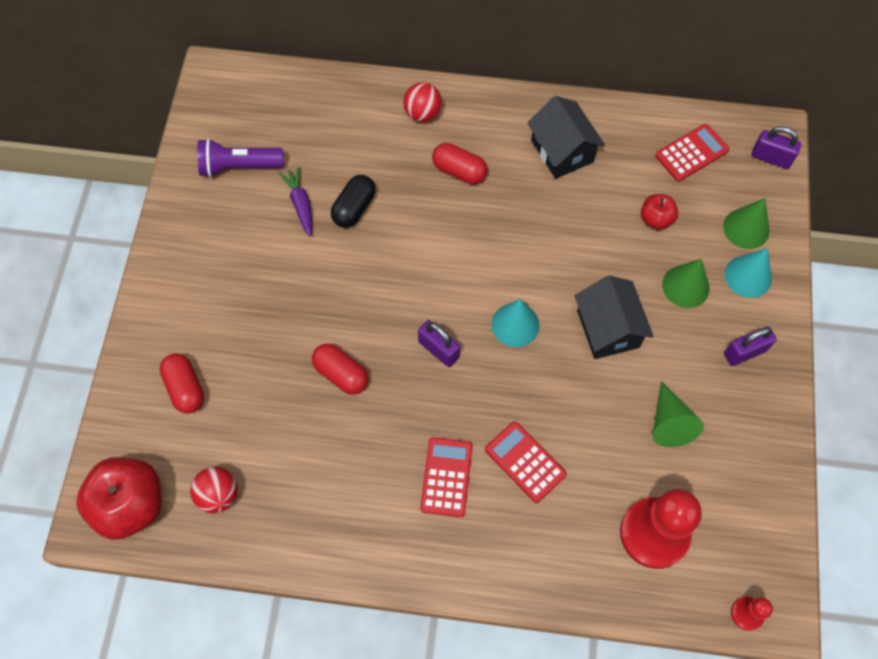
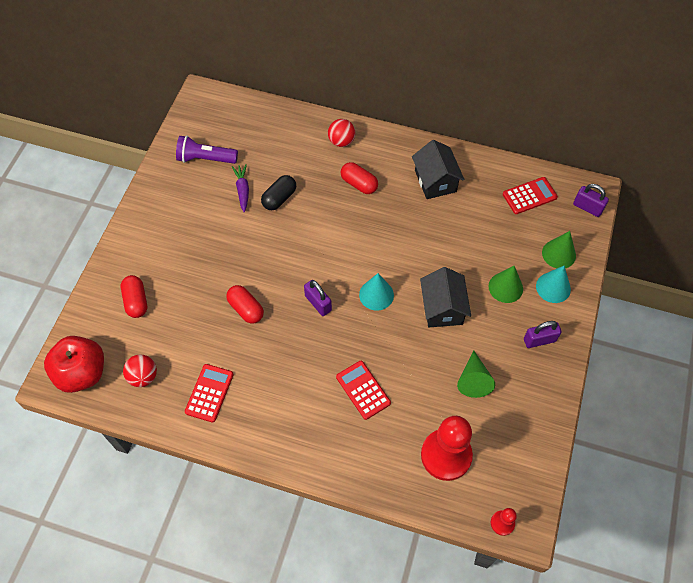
camera: 10 degrees right, 5 degrees down
(446, 477) = (305, 391): red calculator -> red calculator (209, 393)
(656, 219) = (493, 238): red apple -> none

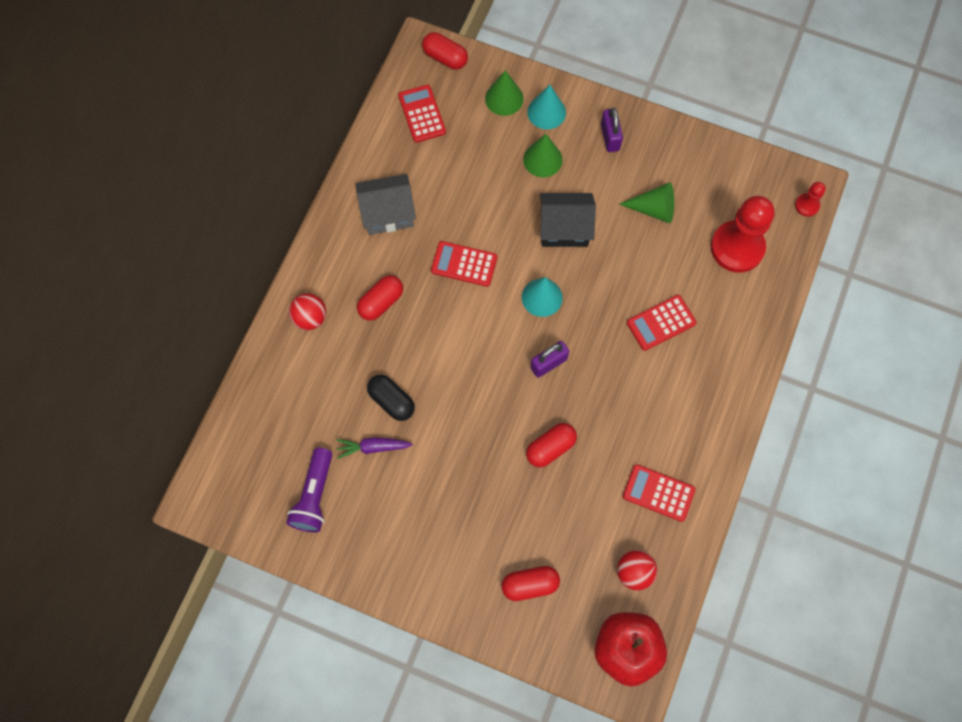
camera: 85 degrees left, 10 degrees up
(398, 236) = (464, 264): none -> red calculator
(435, 181) = (388, 213): black house -> grey house
(587, 208) = (445, 58): purple padlock -> red capsule

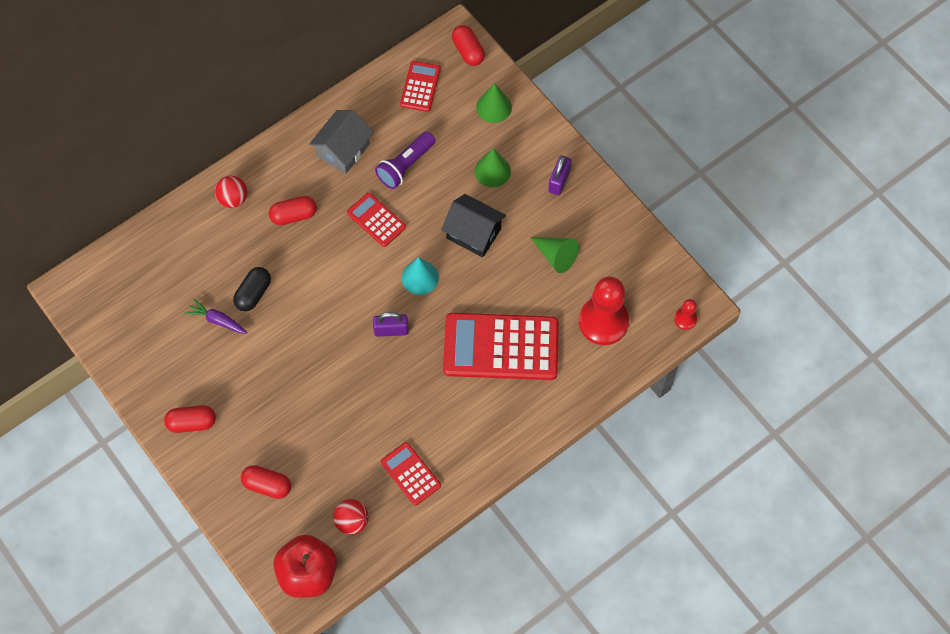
camera: 30 degrees right, 5 degrees down
(314, 496) = (152, 332): purple flashlight -> purple flashlight (405, 166)
(388, 213) = (343, 150): grey house -> grey house turned 75 degrees counterclockwise
(391, 401) = (253, 294): black capsule -> black capsule turned 45 degrees clockwise
(546, 112) = (521, 135): turquoise cone -> none
(550, 448) = (350, 394): red capsule -> red capsule (192, 423)
(661, 323) = (501, 347): red calculator -> red calculator, size x1.99

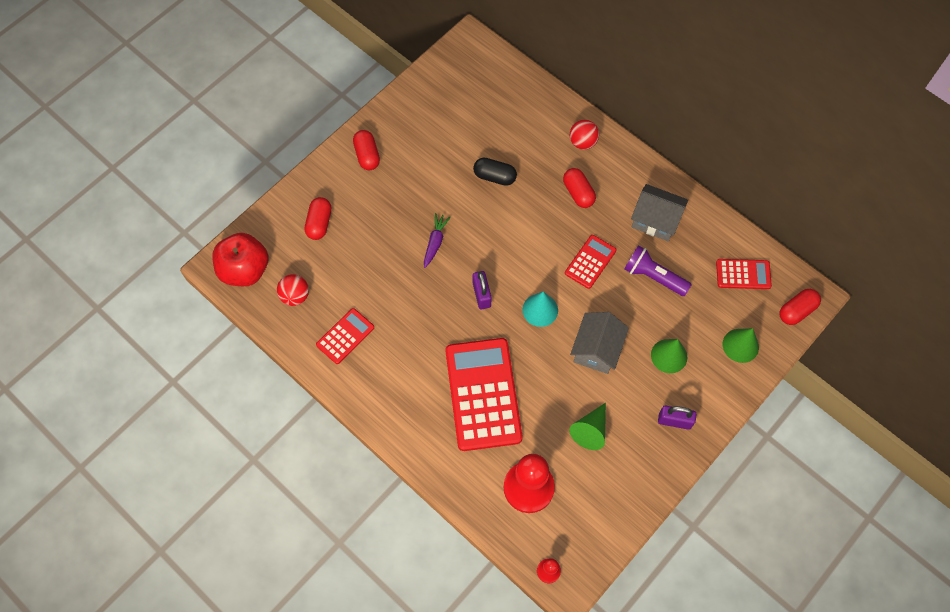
camera: 80 degrees right, 0 degrees up
(217, 320) = (464, 154): purple carrot -> purple carrot (435, 242)
(473, 233) = (596, 349): black house -> grey house

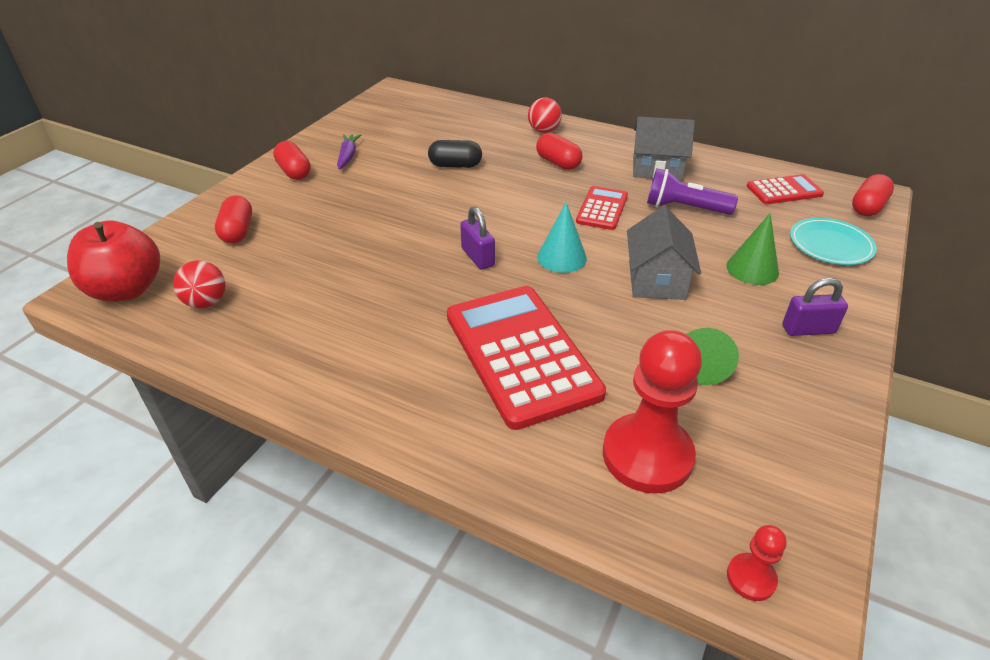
camera: 15 degrees left, 25 degrees down
(345, 336) = (289, 330): red calculator -> none
(435, 242) = (399, 223): purple carrot -> purple carrot (348, 156)
(740, 345) = (830, 245): green cone -> turquoise plate

